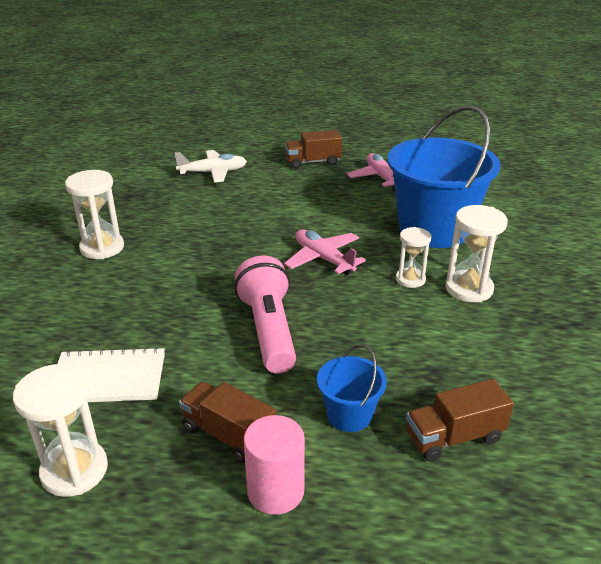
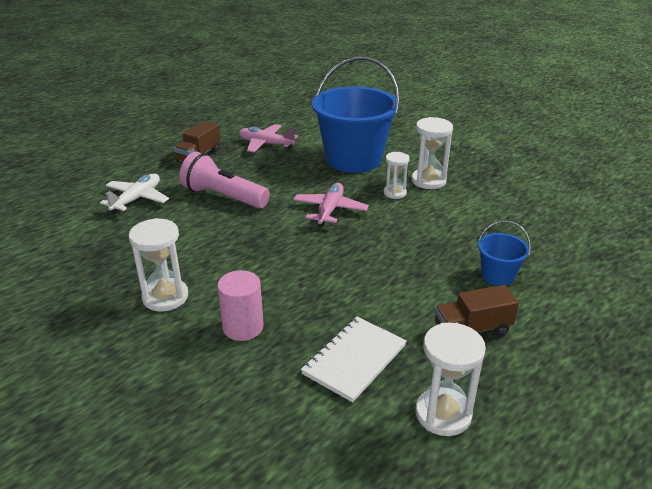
camera: 50 degrees left, 0 degrees up
(269, 330) = (382, 266): pink flashlight -> pink flashlight (224, 197)
(275, 491) = (538, 332): pink cylinder -> pink cylinder (243, 327)
(323, 259) = (330, 210): pink plane -> pink plane turned 105 degrees clockwise
(454, 437) = (548, 251): brown truck -> none

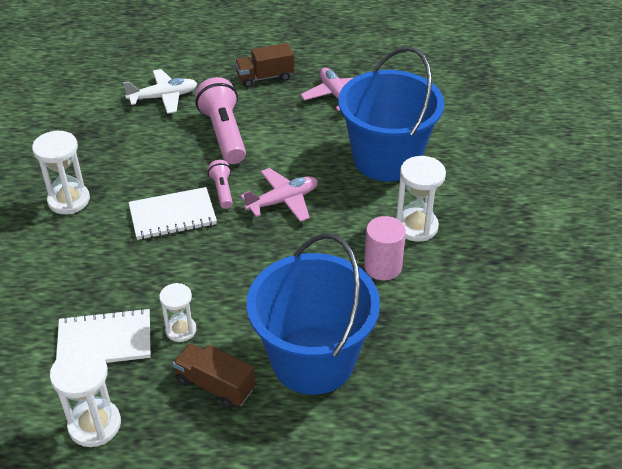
camera: 45 degrees right, 10 degrees up
(243, 327) = (78, 260): pink cylinder -> pink cylinder (382, 267)
(268, 258) = (172, 215): none -> white notebook
(279, 226) = (222, 191): none -> pink flashlight
(395, 193) = (364, 219): white hourglass -> white hourglass (181, 330)
(498, 275) = (313, 360): blue bucket -> blue bucket, size x2.24

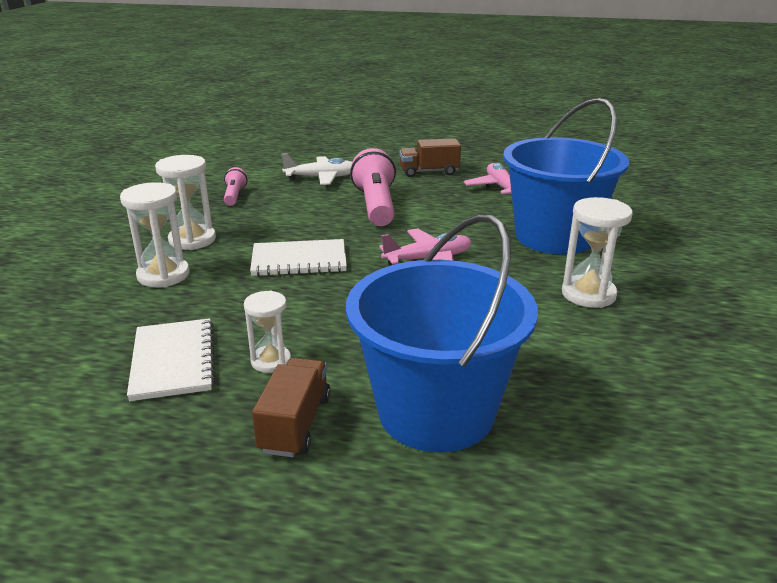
camera: 10 degrees right, 15 degrees down
(94, 425) = (116, 449): white hourglass -> white hourglass (163, 275)
(105, 340) = (173, 361): white notebook -> white notebook turned 75 degrees clockwise
(215, 385) = (295, 424): brown truck -> brown truck turned 60 degrees clockwise
(222, 191) = (361, 246): pink flashlight -> pink flashlight (234, 196)
(382, 267) = (543, 326): pink cylinder -> none

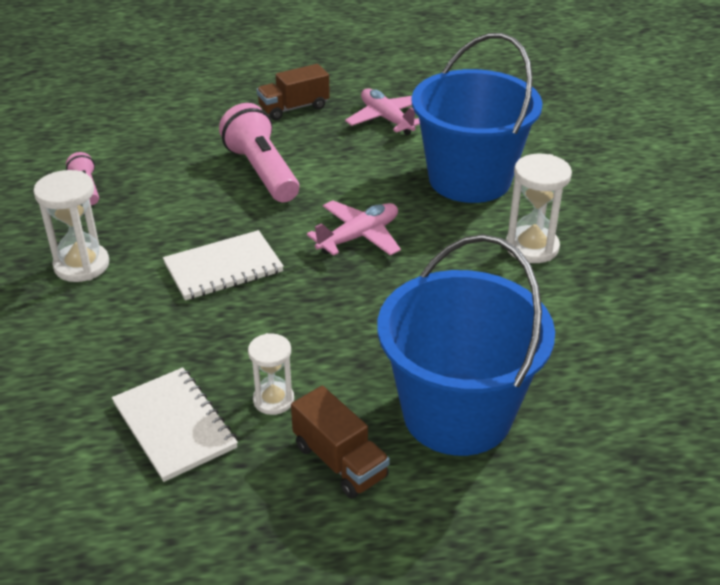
camera: 20 degrees left, 10 degrees up
(163, 275) = (84, 322): white hourglass -> none
(295, 424) = (340, 461): brown truck -> brown truck turned 150 degrees clockwise
(321, 178) = (174, 140): white plane -> none

